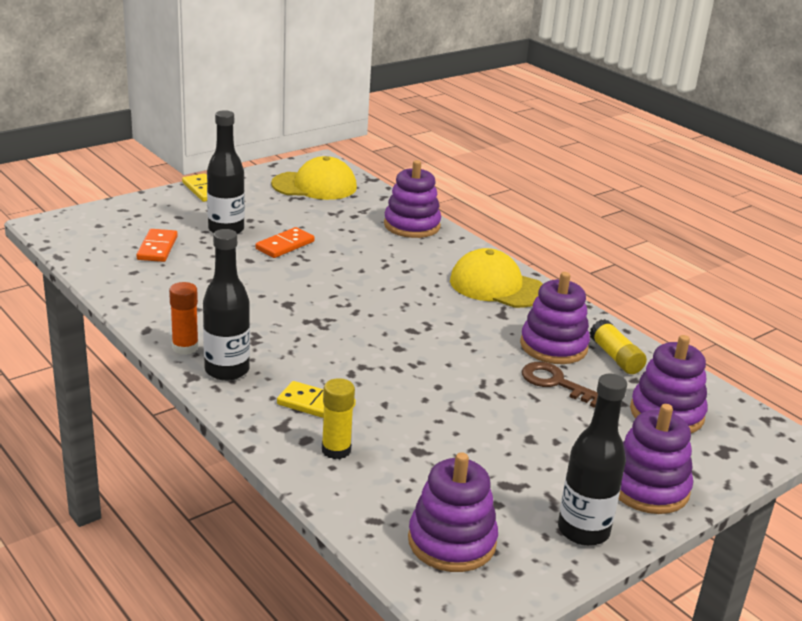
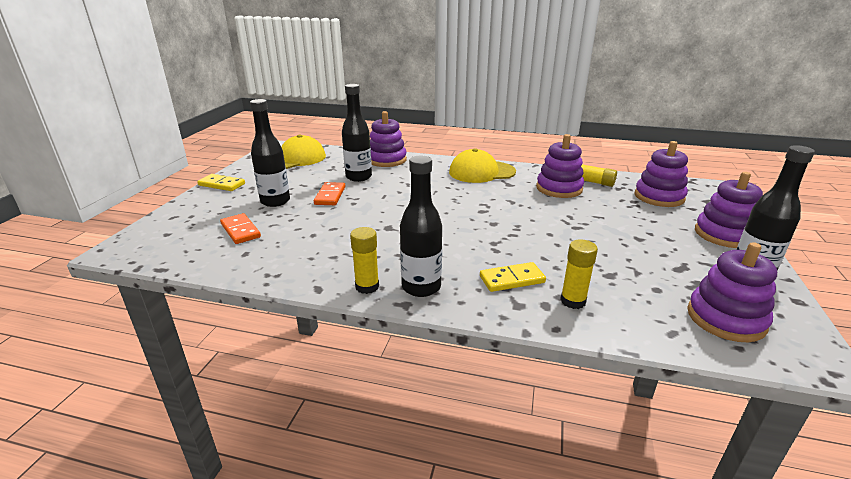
camera: 35 degrees left, 0 degrees up
(185, 347) = (367, 286): orange glue stick -> yellow glue stick
(346, 235) = (358, 177): none -> black bottle
(556, 383) = (594, 205): brown key -> none

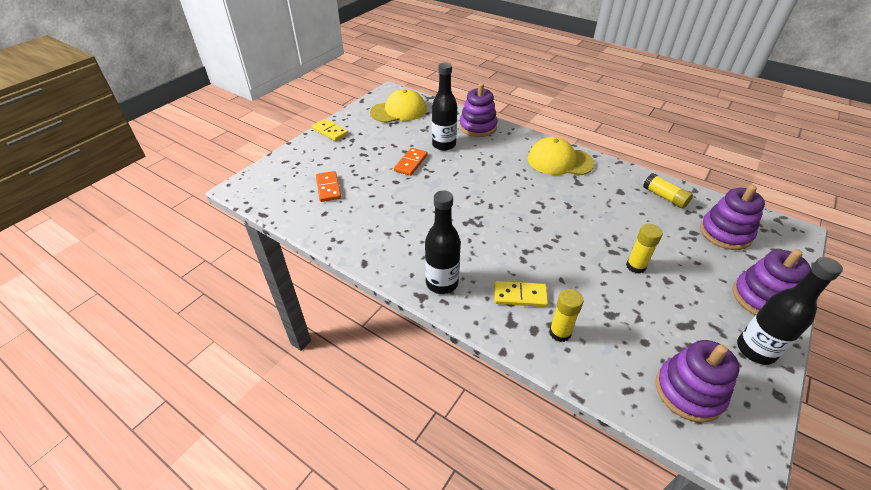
camera: 20 degrees right, 15 degrees up
(275, 201) = (365, 160): black bottle -> none
(367, 286) = (401, 271): yellow glue stick -> yellow glue stick (635, 266)
(559, 188) = (625, 199): purple stacking toy -> none

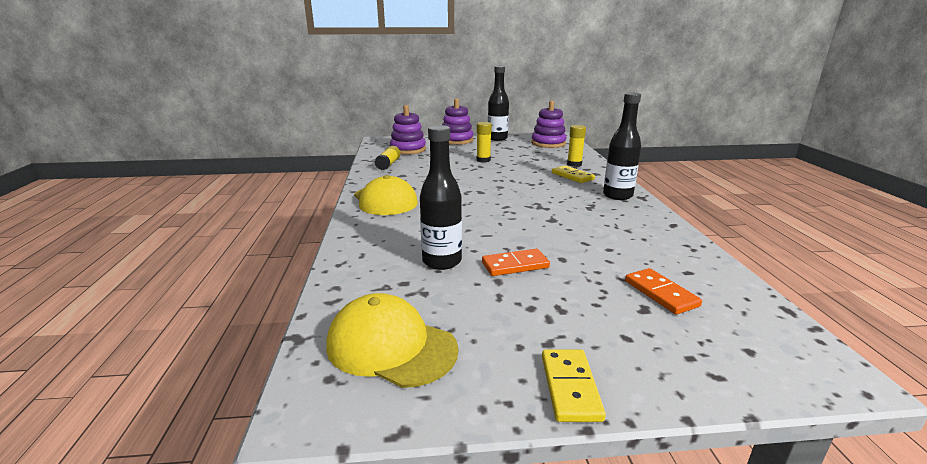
camera: 130 degrees left, 20 degrees down
(328, 188) = (660, 293): orange domino -> orange domino turned 60 degrees counterclockwise
(478, 127) = (363, 257): purple stacking toy -> none

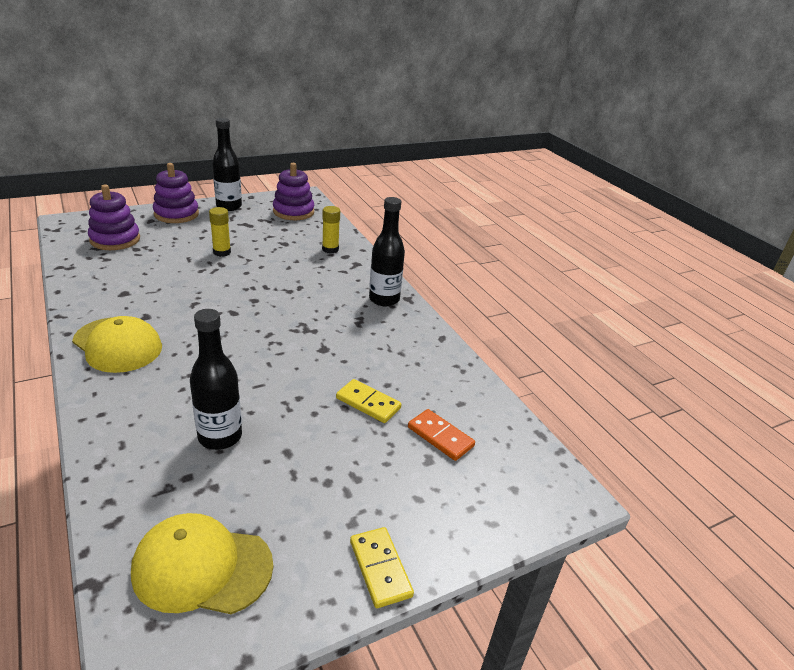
camera: 25 degrees left, 10 degrees up
(388, 164) = (98, 273): yellow glue stick -> none
(515, 265) = (299, 426): orange domino -> none
(572, 176) = (332, 271): yellow domino -> yellow domino (368, 403)

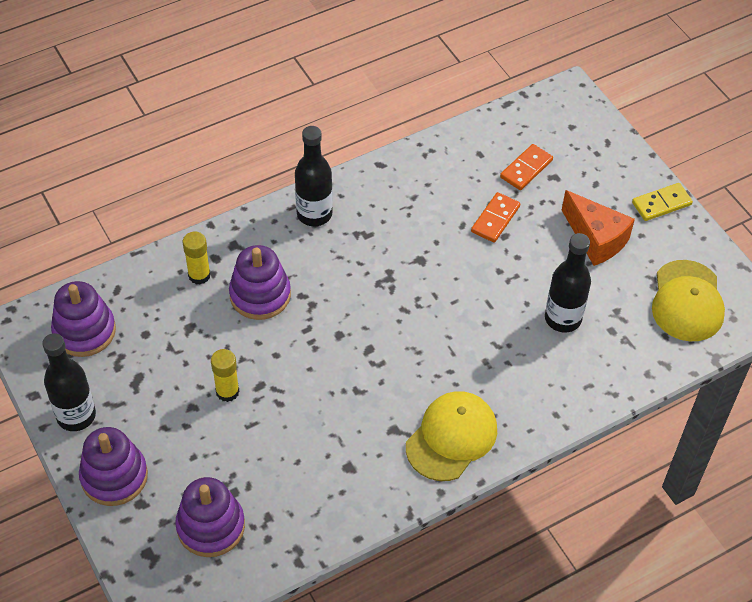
camera: 90 degrees left, 20 degrees up
(305, 270) = (260, 295): none -> purple stacking toy
(328, 484) = (596, 239): none -> orange cheese
(368, 403) = (495, 219): yellow domino -> orange domino

